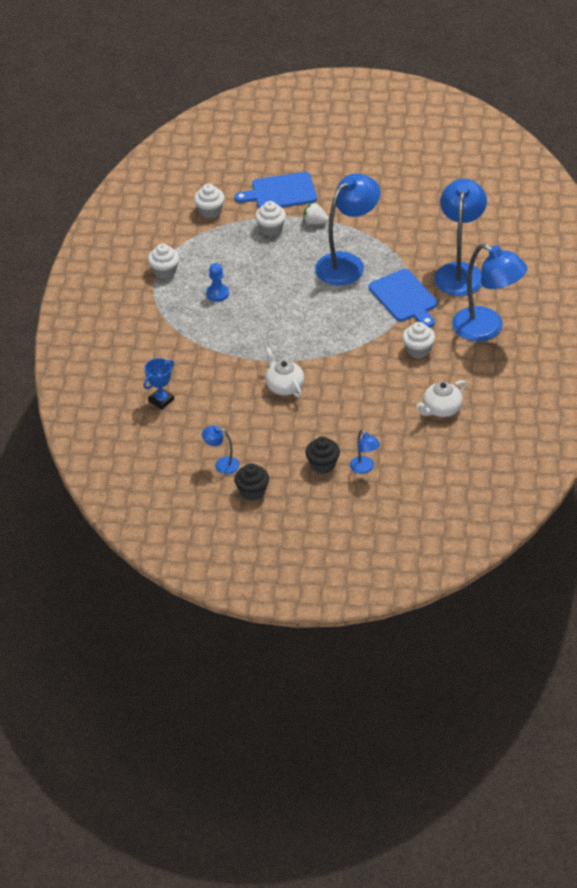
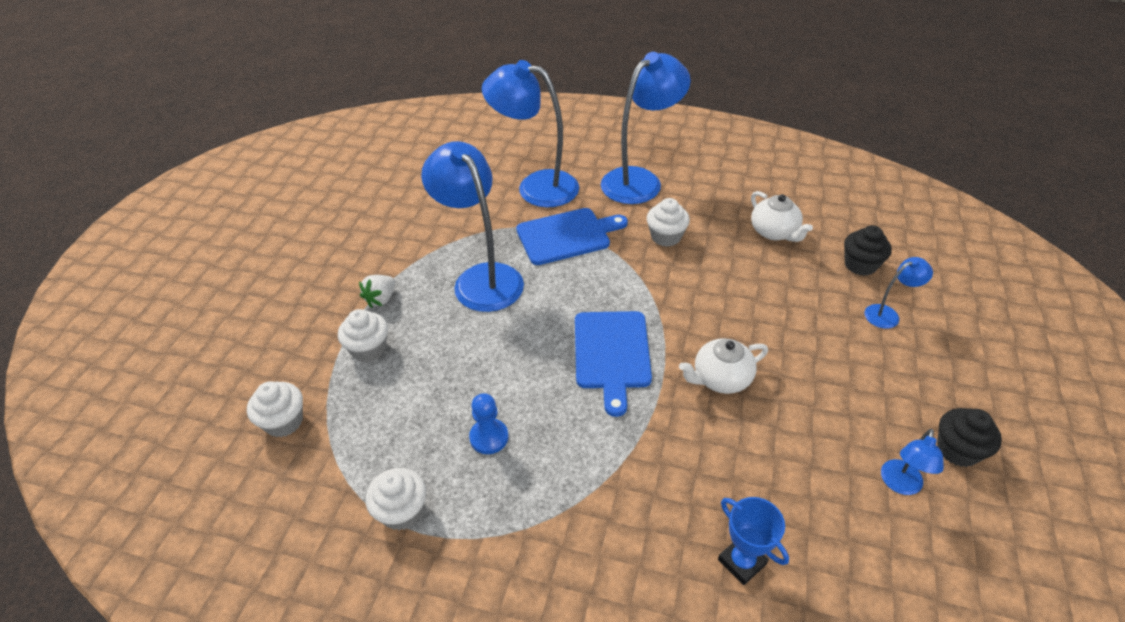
camera: 80 degrees left, 0 degrees up
(281, 192) = (295, 327): blue cutting board -> blue cutting board (612, 353)
(323, 465) = (886, 356): black cupcake -> black cupcake (860, 265)

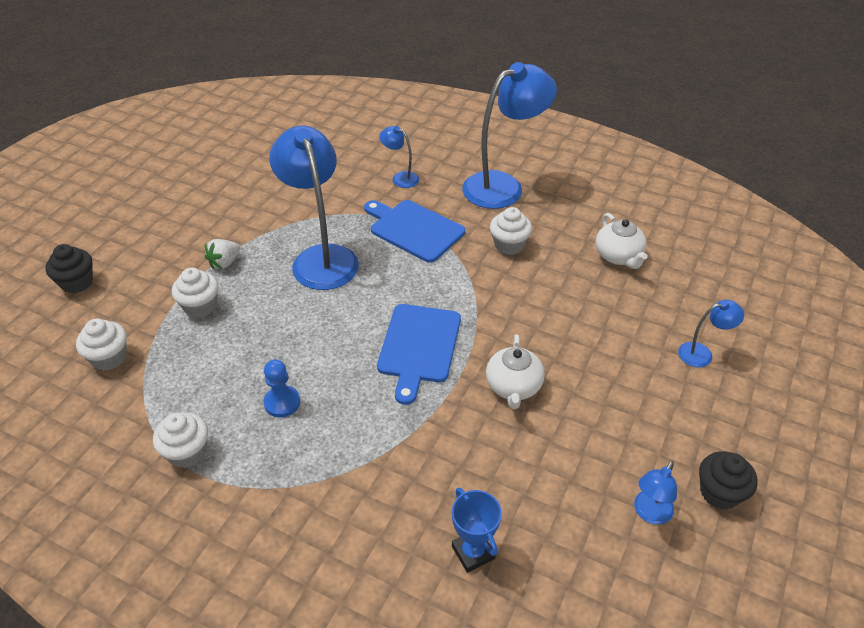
camera: 10 degrees right, 0 degrees up
(536, 186) = (400, 178): blue lamp -> blue lamp, size x0.45
(567, 235) = (414, 229): blue cutting board -> blue cutting board turned 135 degrees counterclockwise
(720, 379) = (513, 387): white teapot -> white teapot turned 75 degrees counterclockwise
(860, 265) = (693, 302): black cupcake -> black cupcake (77, 282)

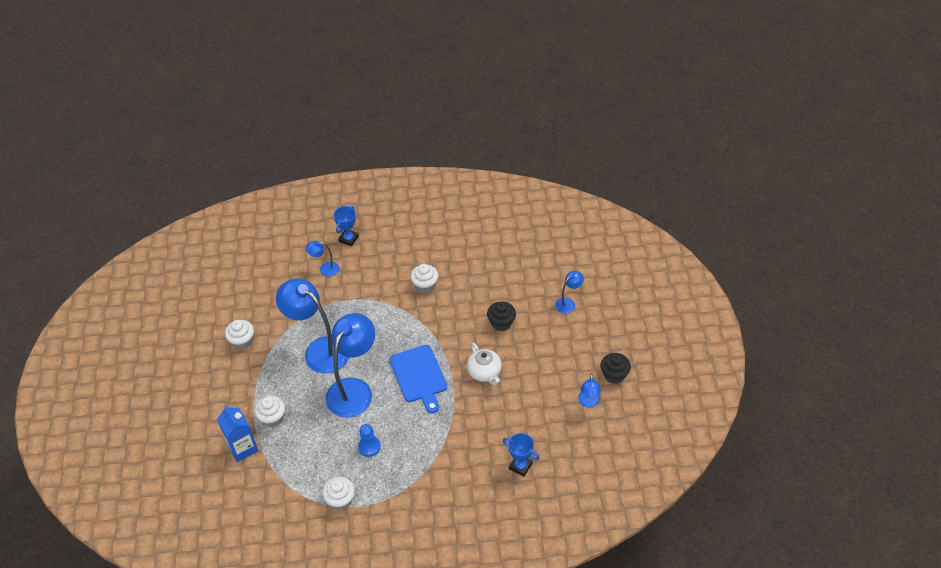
camera: 30 degrees left, 5 degrees up
(77, 282) = (179, 444): black cupcake -> black cupcake (501, 323)
(109, 358) = (246, 476): white cupcake -> white cupcake (242, 341)
(136, 322) = (242, 448): none -> blue carton
(224, 263) = (262, 383): white strawberry -> none
(414, 229) = (361, 302): blue cutting board -> none
(453, 159) = (348, 239): none -> blue trophy
(503, 186) = (393, 244): blue lamp -> blue lamp (354, 389)
(618, 256) = (491, 262): white teapot -> none

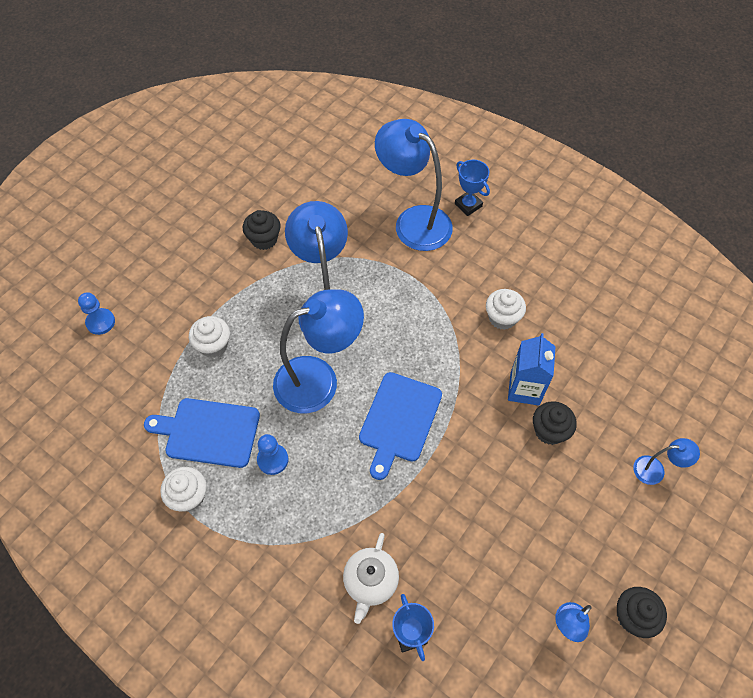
camera: 40 degrees right, 10 degrees up
(185, 458) = (100, 322): none -> blue pawn
(242, 341) = (264, 239): white cupcake -> black cupcake
(242, 448) = (157, 354): blue carton -> blue carton (524, 389)
(318, 462) = (208, 432): none -> blue cutting board
(325, 269) = (413, 221): blue lamp -> blue lamp, size x2.20
(348, 239) = (468, 205): blue trophy -> blue trophy turned 75 degrees clockwise
(485, 372) = (475, 477): white teapot -> white teapot (370, 582)

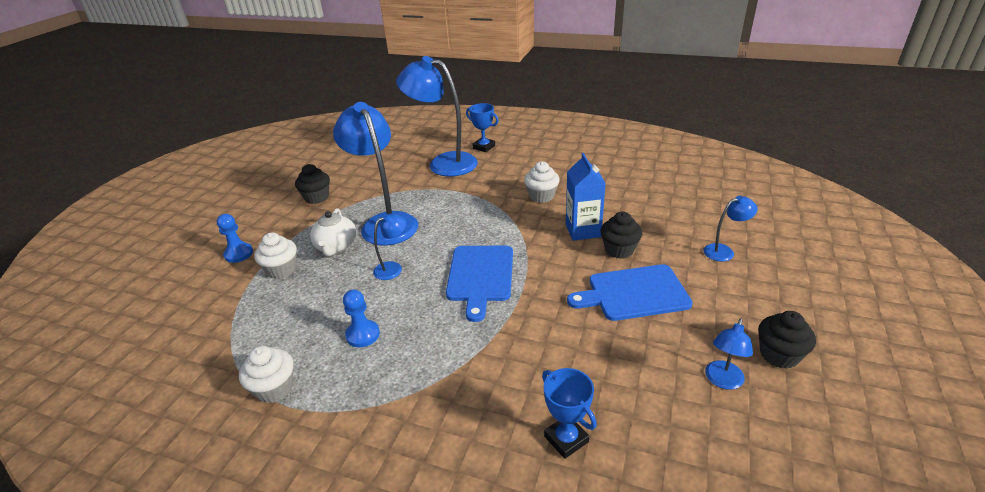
camera: 15 degrees left, 25 degrees down
(100, 322) = (160, 281): blue pawn -> blue pawn (239, 254)
(208, 432) = (288, 331): blue cutting board -> blue cutting board (634, 293)
(319, 379) = (393, 268): blue lamp -> blue lamp, size x0.45
(370, 582) = (502, 405): white teapot -> white teapot (336, 247)

